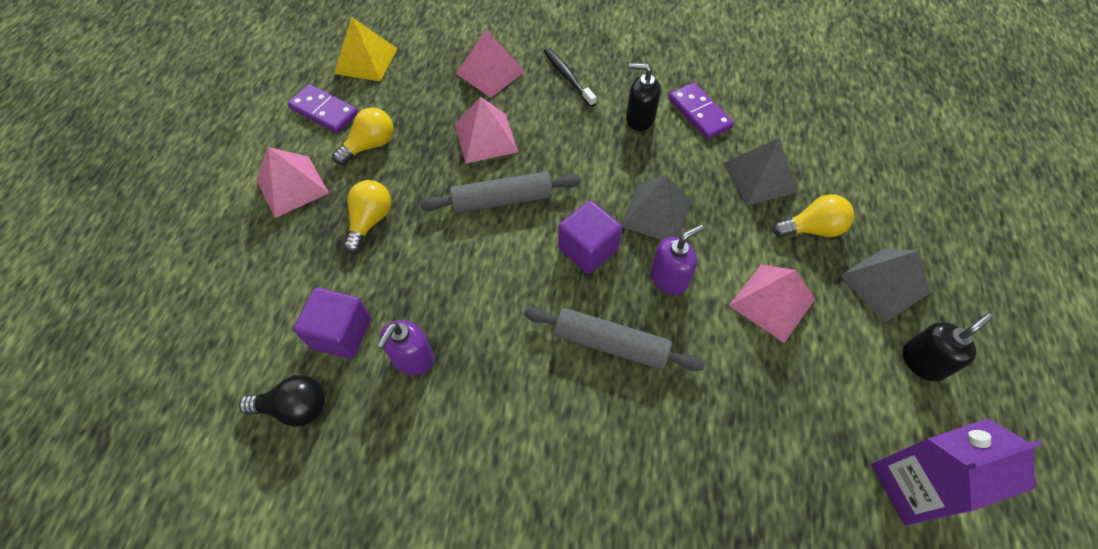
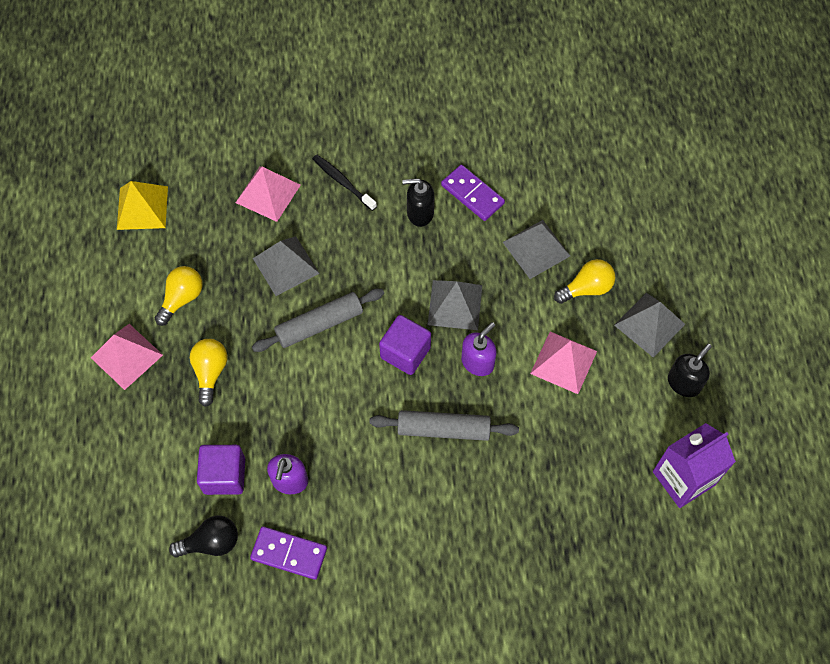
camera: 15 degrees left, 5 degrees up
(324, 111) = (124, 273): purple domino -> purple domino (289, 554)
(486, 138) = (285, 265): pink pyramid -> grey pyramid

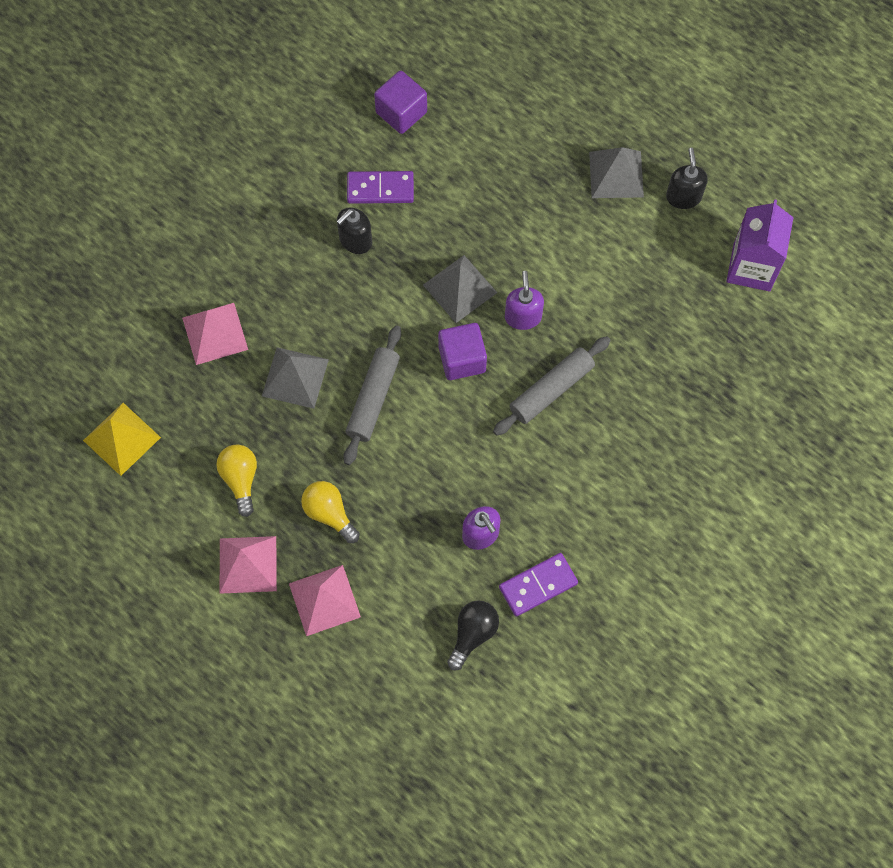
camera: 45 degrees left, 5 degrees up
(224, 475) = (428, 578): purple cube -> purple cube (401, 112)
(343, 182) = (266, 270): black toothbrush -> none
(536, 249) = (474, 189): grey pyramid -> none
(563, 362) = (584, 259): pink pyramid -> pink pyramid (324, 600)
(586, 288) = (543, 187): yellow light bulb -> none

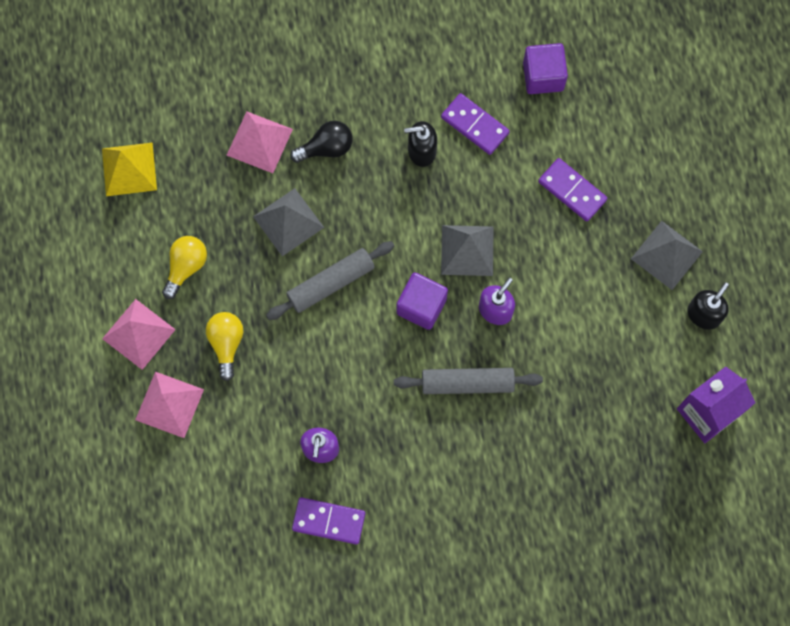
camera: 40 degrees right, 5 degrees up
(473, 634) = (251, 517): black light bulb -> black light bulb (326, 148)
(501, 181) = (572, 191): none -> purple domino

